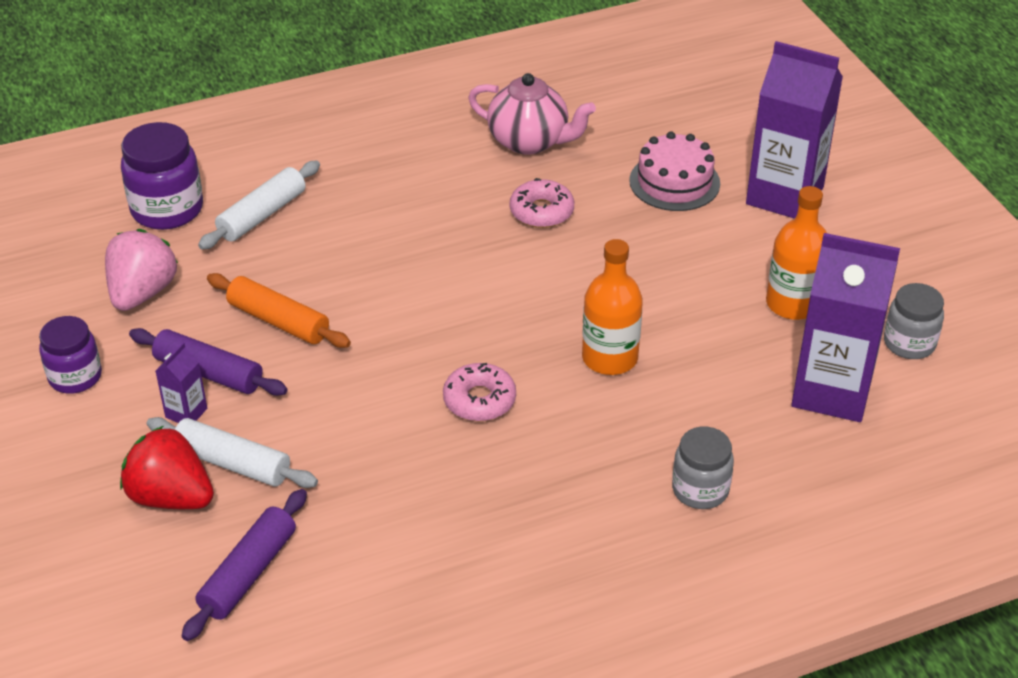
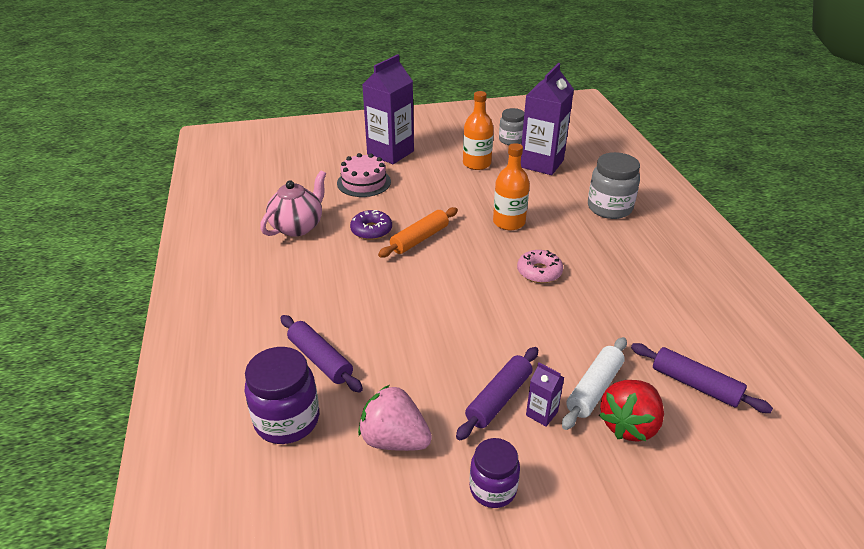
camera: 80 degrees left, 5 degrees down
(262, 215) = (320, 359): white rolling pin -> purple rolling pin
(278, 321) = (448, 357): orange rolling pin -> orange rolling pin (419, 239)
(541, 211) = (371, 230): pink donut -> purple donut
(700, 490) = (609, 208): grey jar -> grey jar, size x1.52

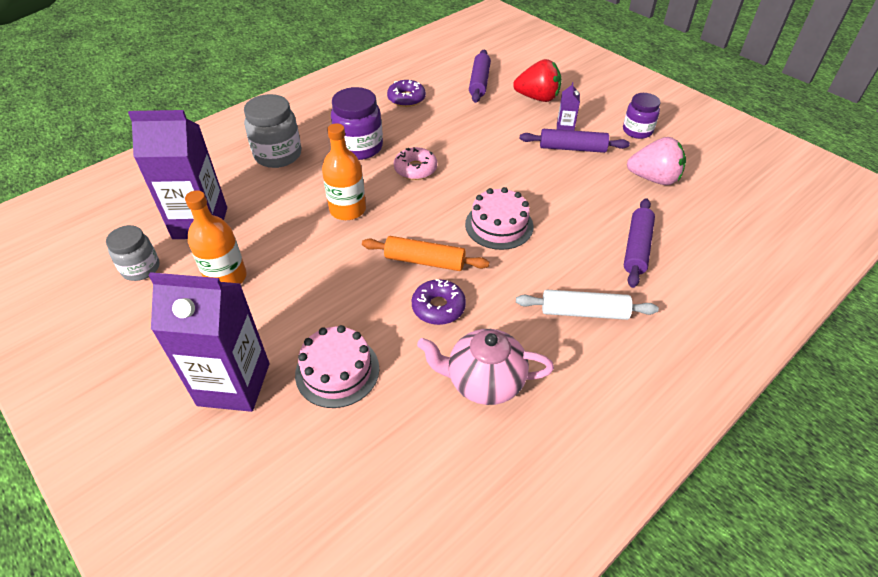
camera: 120 degrees left, 10 degrees up
(287, 420) = (702, 235): purple jar -> purple jar (359, 147)
(394, 439) = (653, 178): pink strawberry -> pink strawberry turned 75 degrees counterclockwise
(424, 290) = (499, 225): none -> pink cake
(594, 389) = (522, 115): white rolling pin -> white rolling pin (584, 312)
(677, 308) = (406, 98): none -> purple donut

